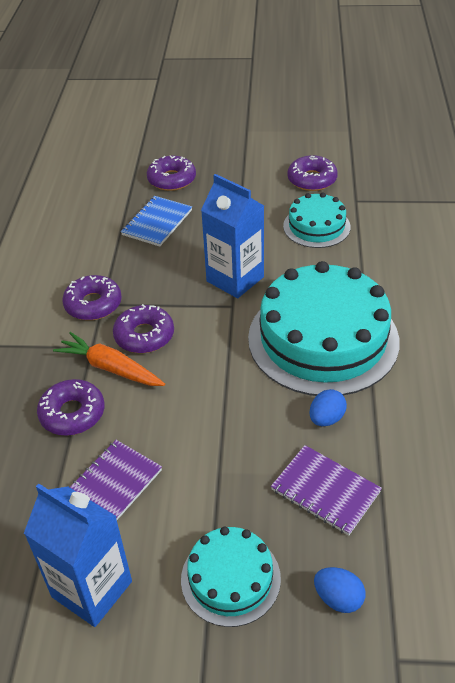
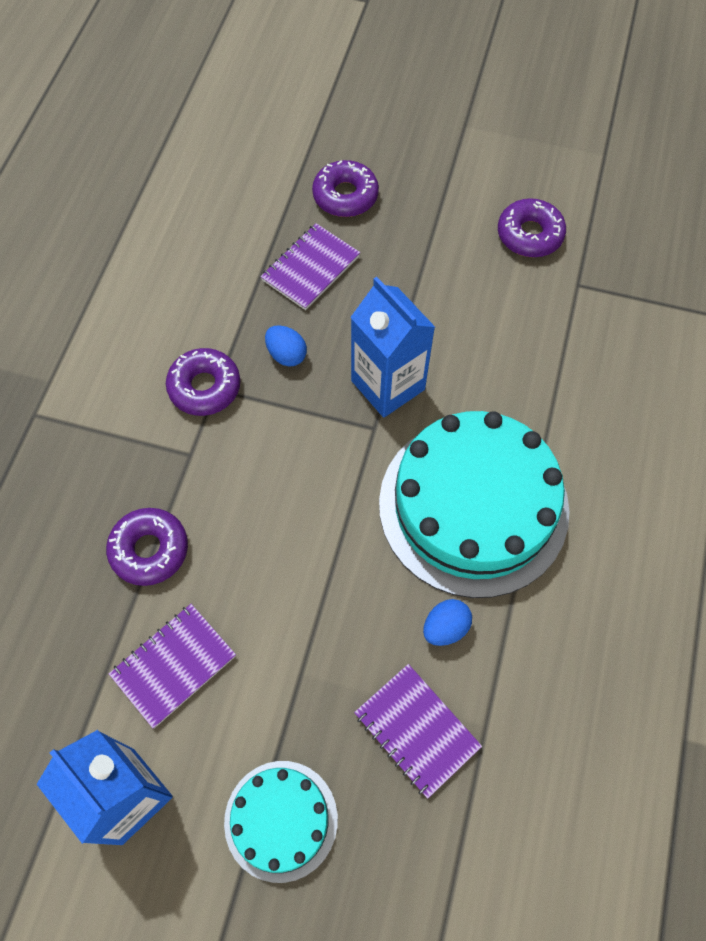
camera: 10 degrees right, 20 degrees up
(110, 368) = (206, 492): orange carrot -> none
(144, 335) = (256, 451): purple donut -> none
(157, 223) = (310, 268): blue notebook -> purple notebook
(316, 226) = (514, 319): turquoise cake -> none
(338, 598) = (393, 875): blue egg -> blue egg (286, 355)

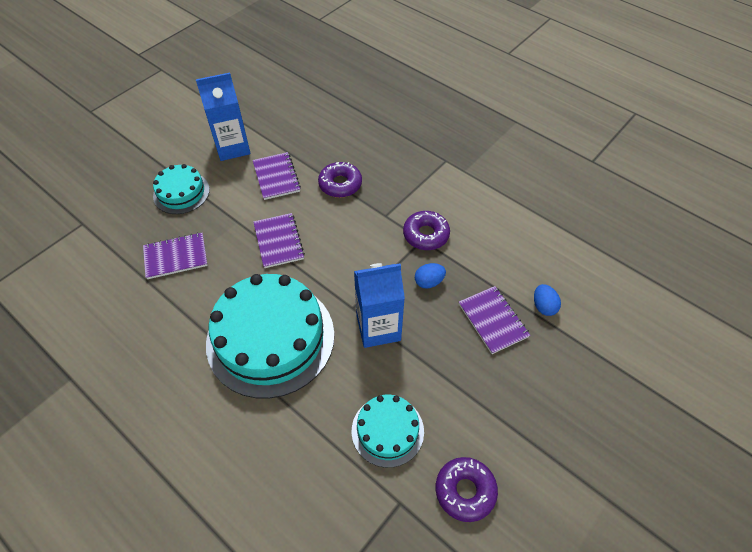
camera: 115 degrees right, 10 degrees down
(310, 584) = (278, 241): none -> purple notebook
(345, 196) = (553, 369): purple donut -> none
(445, 627) = (213, 291): blue egg -> blue egg (543, 306)
(512, 324) = (387, 430): none -> turquoise cake

